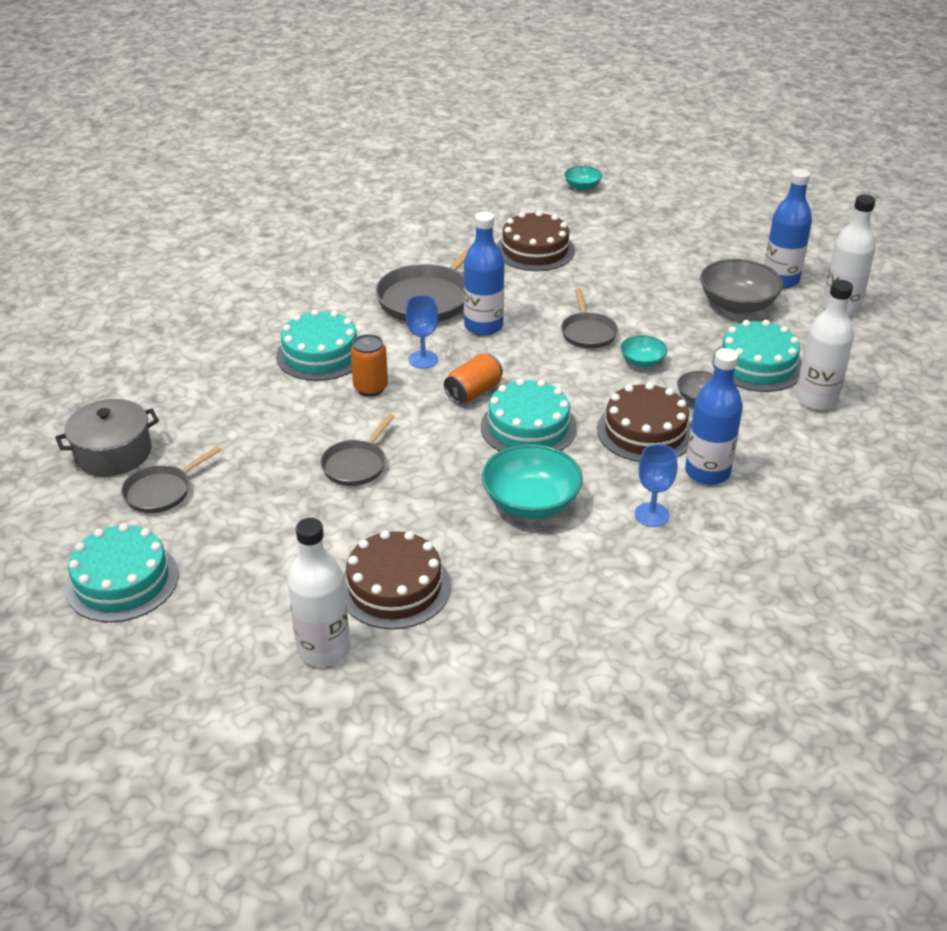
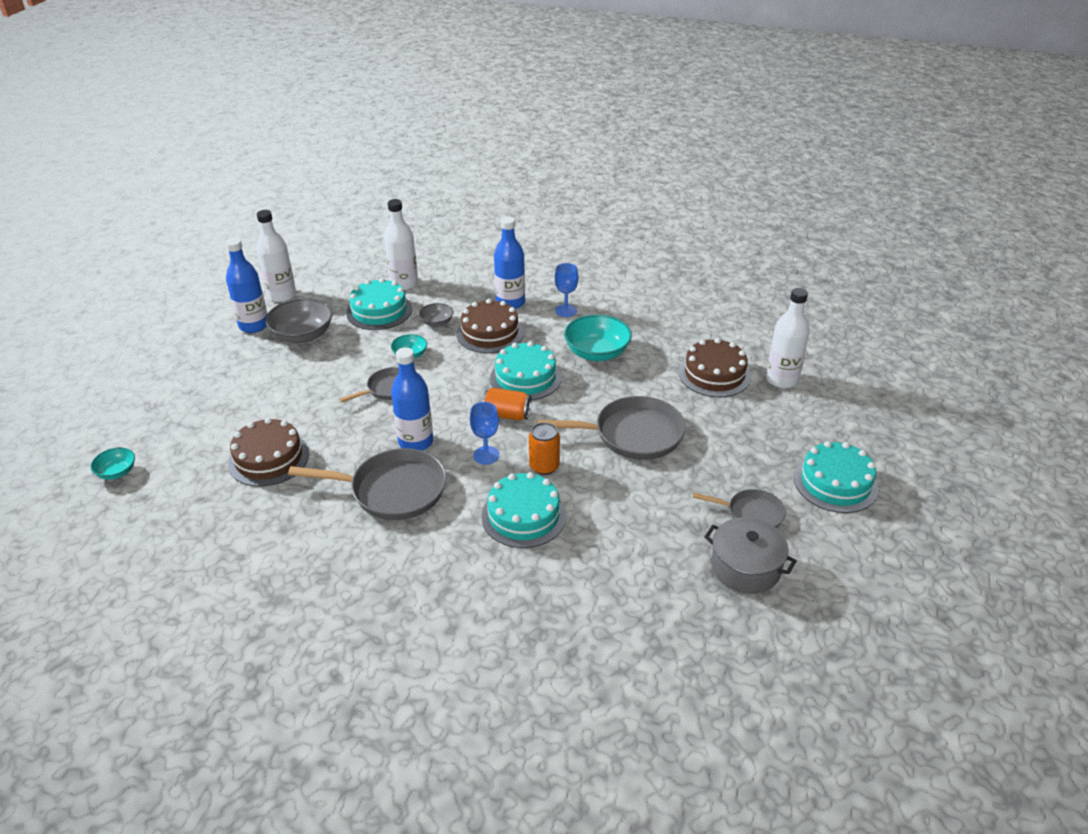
camera: 120 degrees left, 0 degrees up
(356, 464) = (632, 434): grey pan -> grey pan, size x1.75

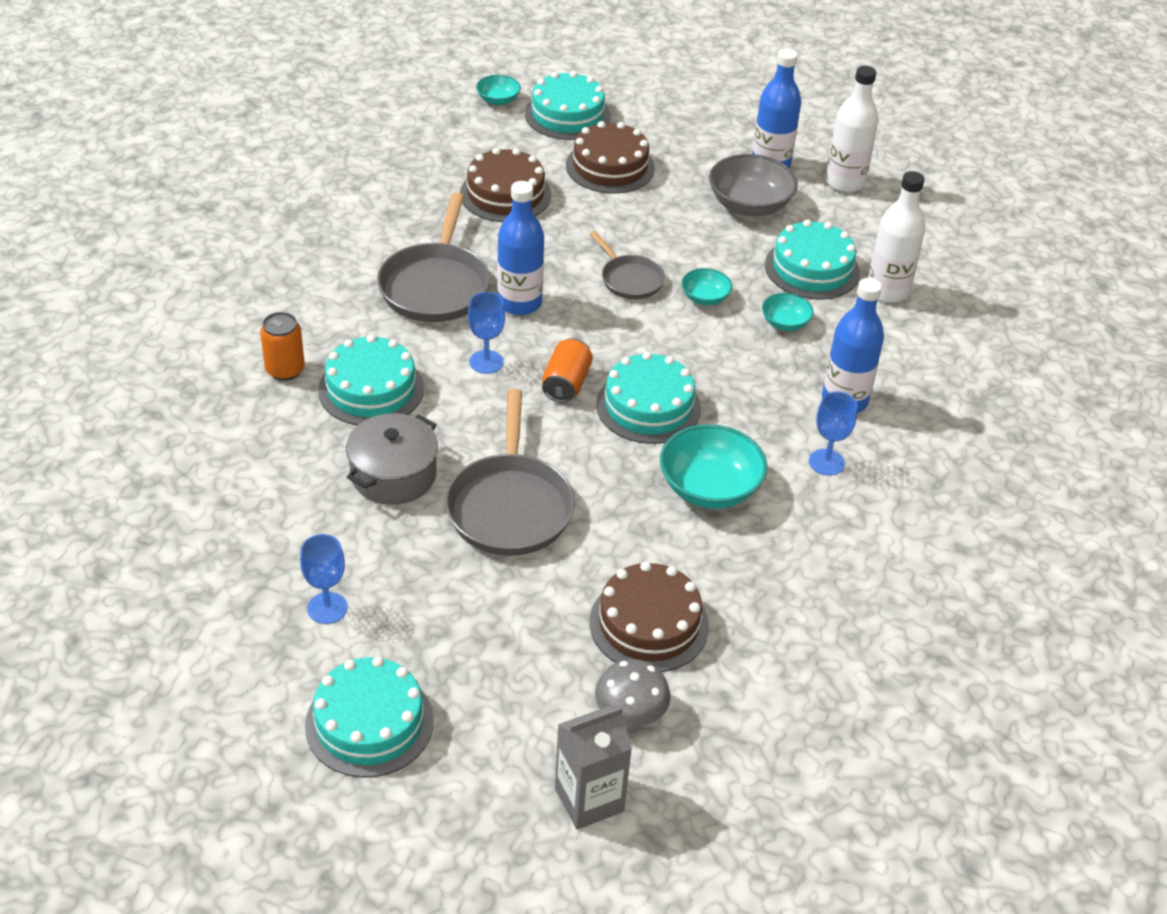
camera: 90 degrees right, 5 degrees up
(155, 428) = (567, 115): none -> turquoise cake
(437, 322) = (785, 323): grey bowl -> turquoise bowl
(490, 333) = (760, 375): brown cake -> brown cake (610, 166)
(544, 466) = (456, 412): orange can -> orange can (285, 370)
(745, 567) = (234, 583): grey pot -> grey pot (393, 475)
(751, 514) = (327, 608): grey pan -> blue goblet
(781, 380) = (630, 713): white bottle -> grey mushroom
(846, 392) = (589, 800): none -> grey carton

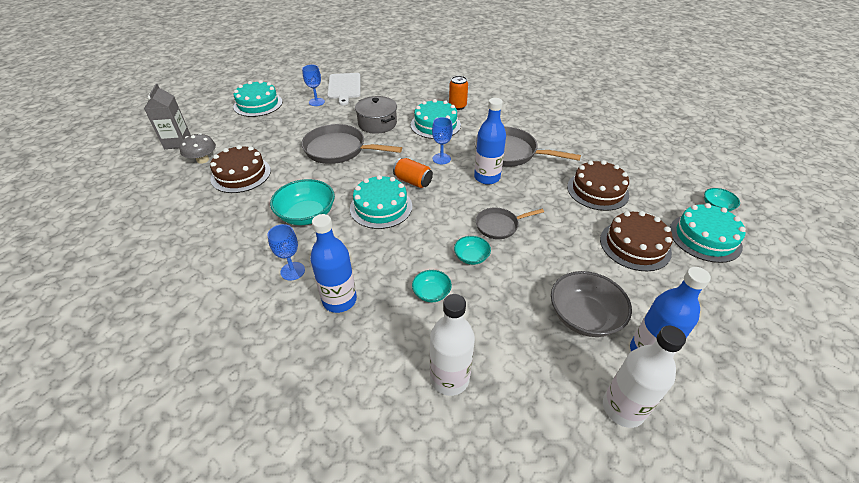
camera: 110 degrees right, 0 degrees up
(237, 580) = (344, 87): none -> white cutting board
(812, 268) = (491, 332): turquoise cake -> none

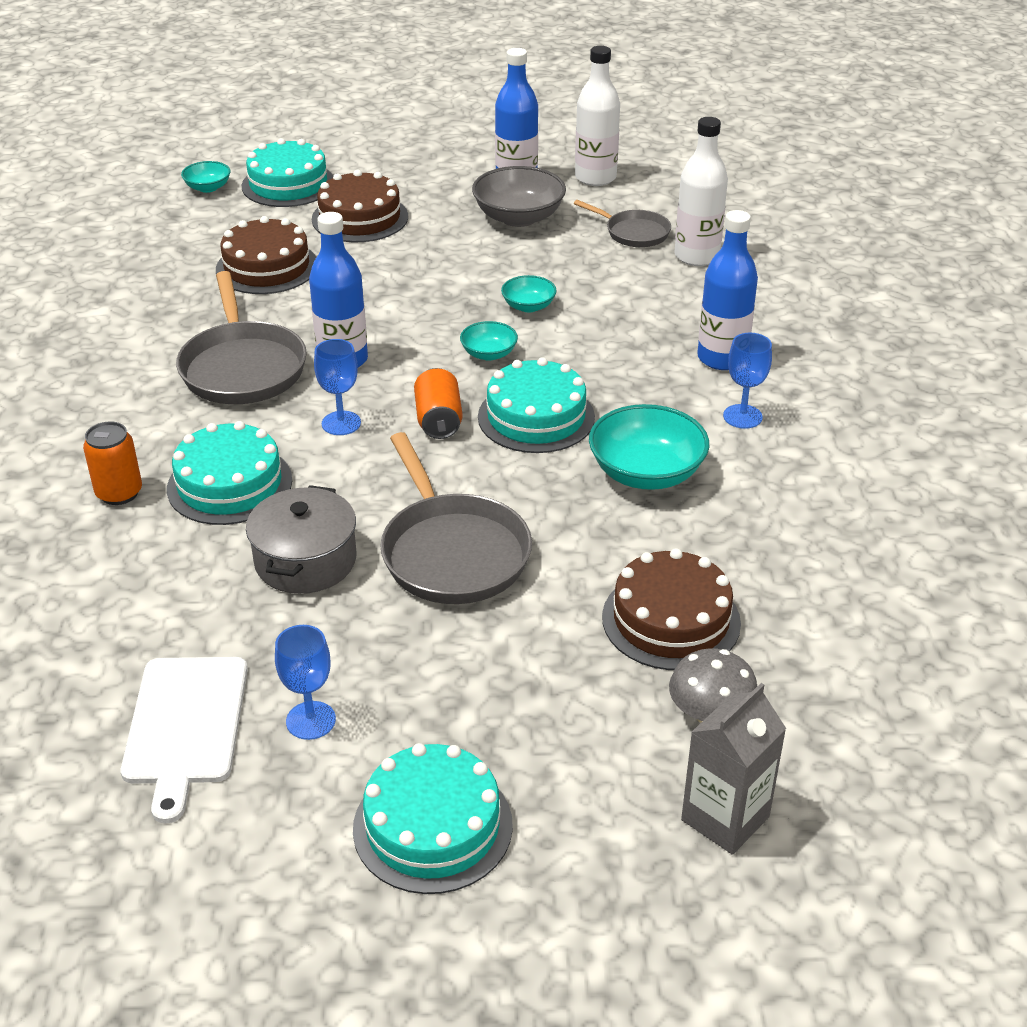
camera: 130 degrees left, 5 degrees down
(344, 87) = (185, 725): white cutting board -> white cutting board turned 135 degrees clockwise
(431, 293) = (620, 307): turquoise bowl -> turquoise bowl (489, 354)
(499, 225) = (442, 309): grey pan -> grey pan (633, 232)

